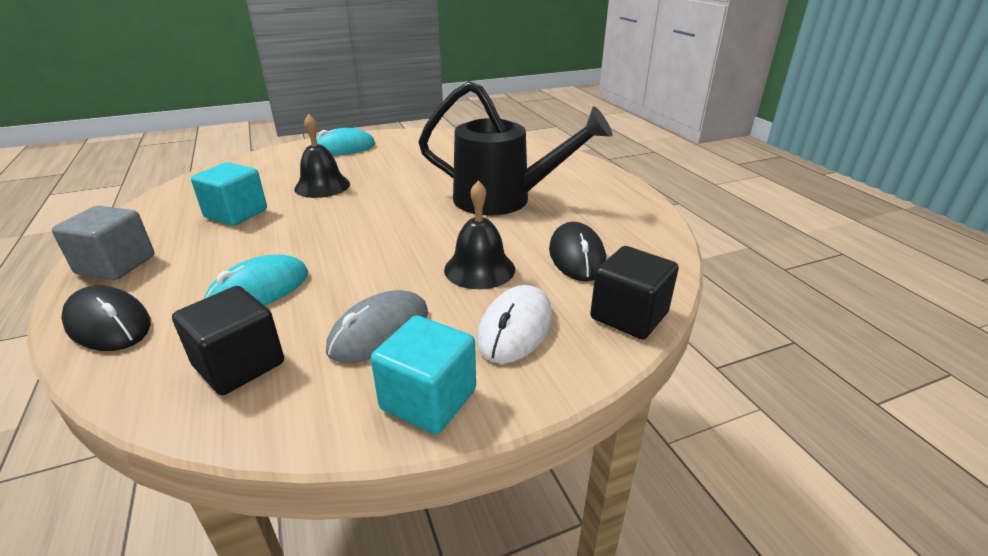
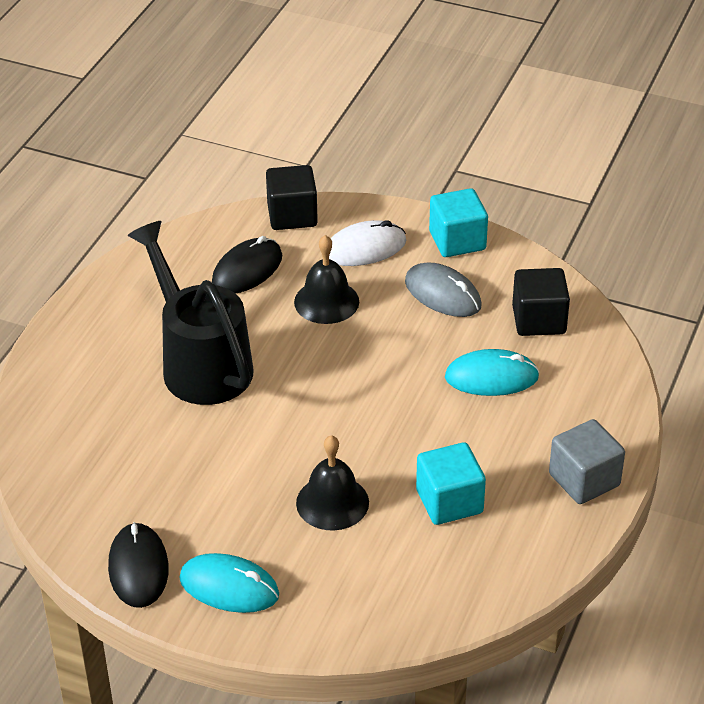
camera: 135 degrees left, 10 degrees up
(108, 323) = (605, 406): black mouse -> black mouse (138, 568)
(379, 331) = (443, 294): grey mouse -> grey mouse turned 45 degrees clockwise

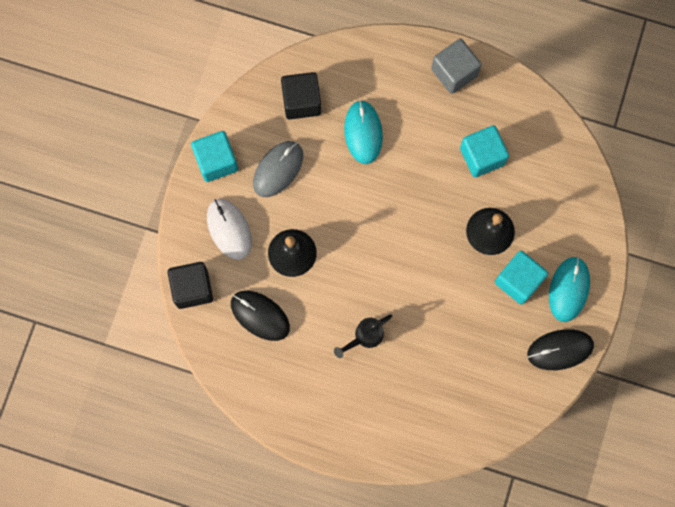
camera: 95 degrees left, 35 degrees up
(201, 363) = (365, 336): black watering can -> black watering can, size x0.44
(252, 528) = (518, 281): none -> turquoise cube

